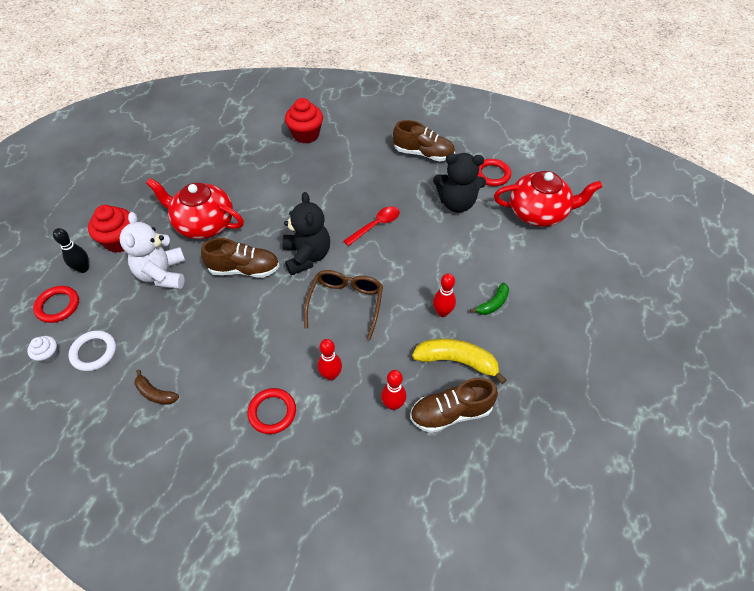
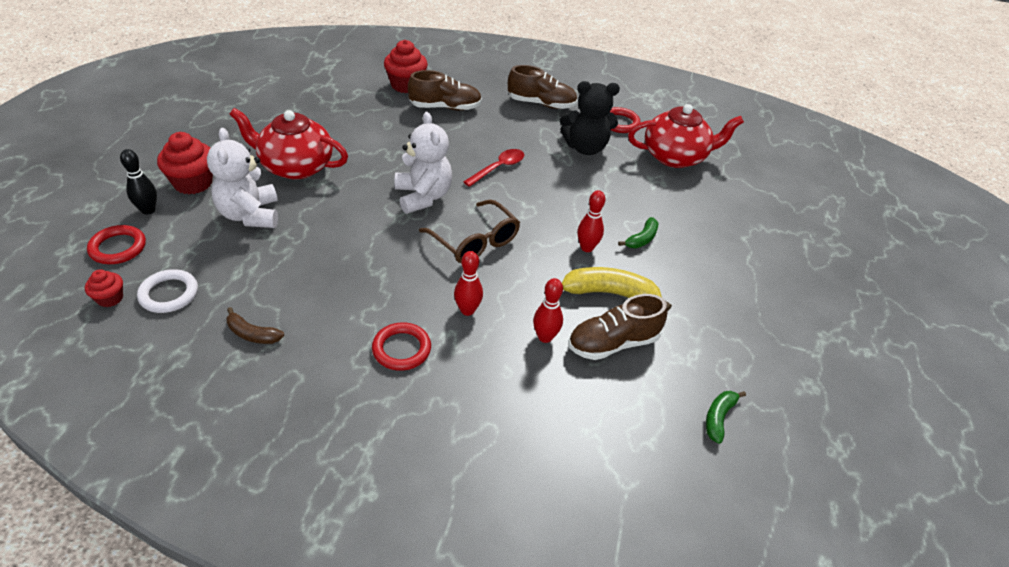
camera: 10 degrees left, 10 degrees down
(49, 355) = (110, 298): white cupcake -> red cupcake
(244, 269) = (349, 209): brown shoe -> brown shoe (445, 107)
(307, 256) = (423, 197): black teddy bear -> white teddy bear
(345, 304) = (474, 241): brown glasses -> brown glasses turned 135 degrees clockwise
(532, 493) = (718, 418): none -> green banana

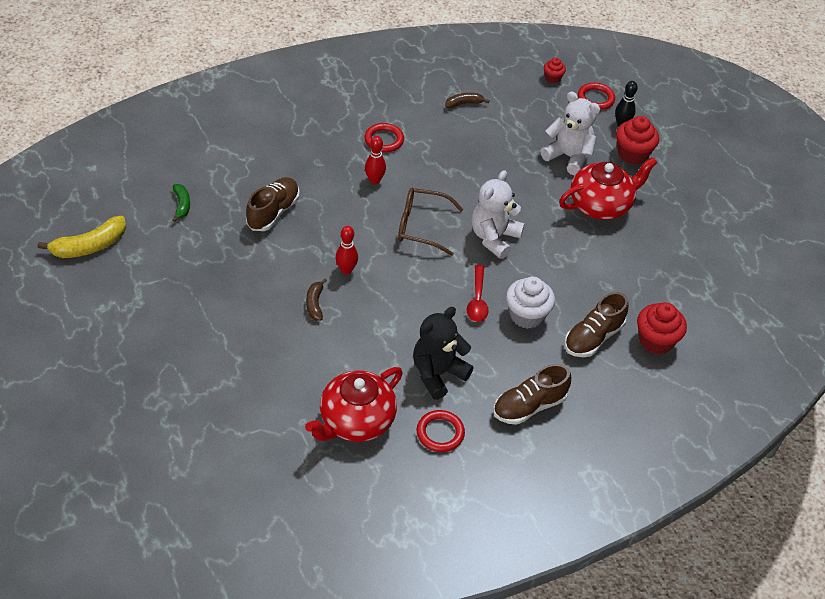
camera: 140 degrees right, 5 degrees up
(169, 294) = (531, 95): white ring -> none
(423, 197) = (494, 238): white teddy bear -> white teddy bear turned 90 degrees clockwise
(473, 141) = (526, 315): none -> white cupcake
(545, 337) = (315, 192): red bowling pin -> none
(611, 293) = (300, 245): yellow banana -> yellow banana (89, 246)
(641, 239) = (315, 303): green banana -> brown banana

